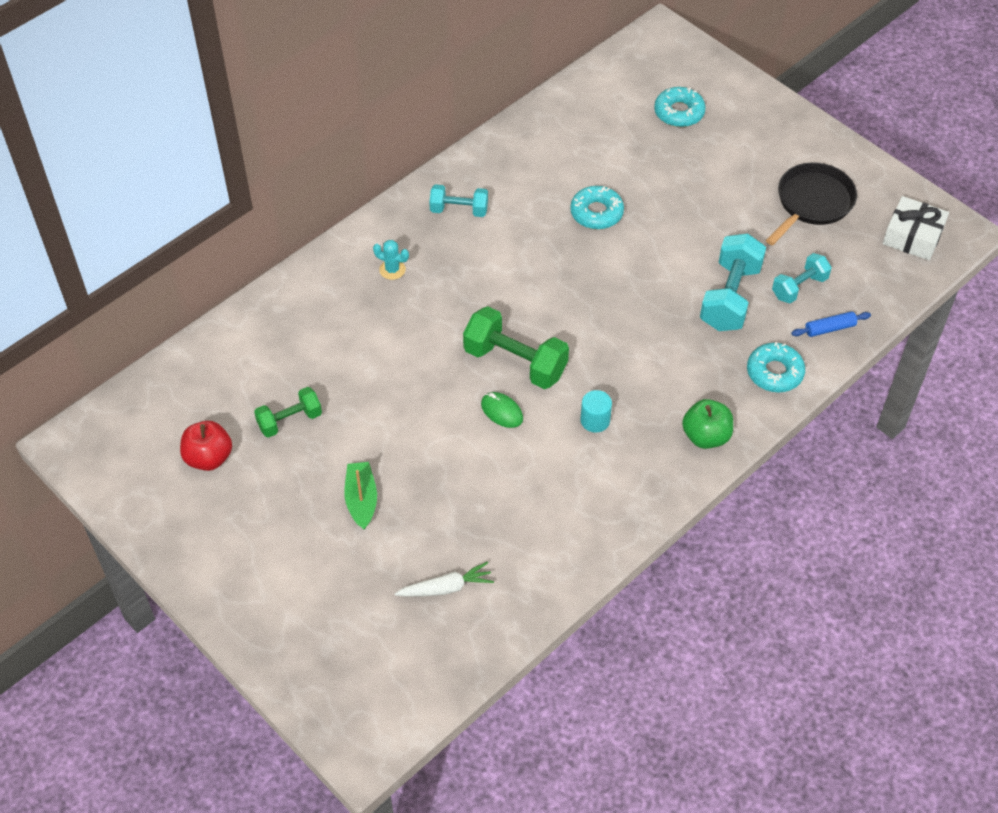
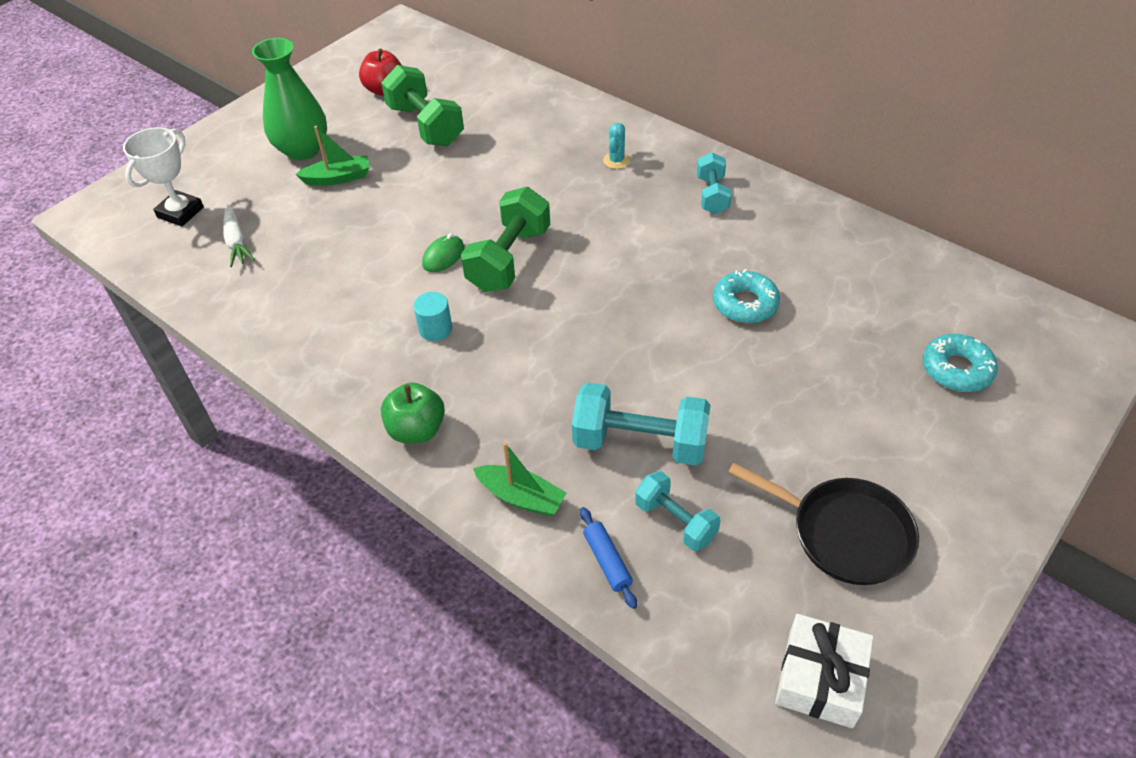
camera: 85 degrees right, 5 degrees down
(289, 420) = (425, 125): green dumbbell -> green dumbbell, size x1.65
(301, 535) = (302, 150): none -> green vase
(385, 648) = (180, 212): none -> white trophy
(774, 372) = (521, 497): turquoise donut -> green boat

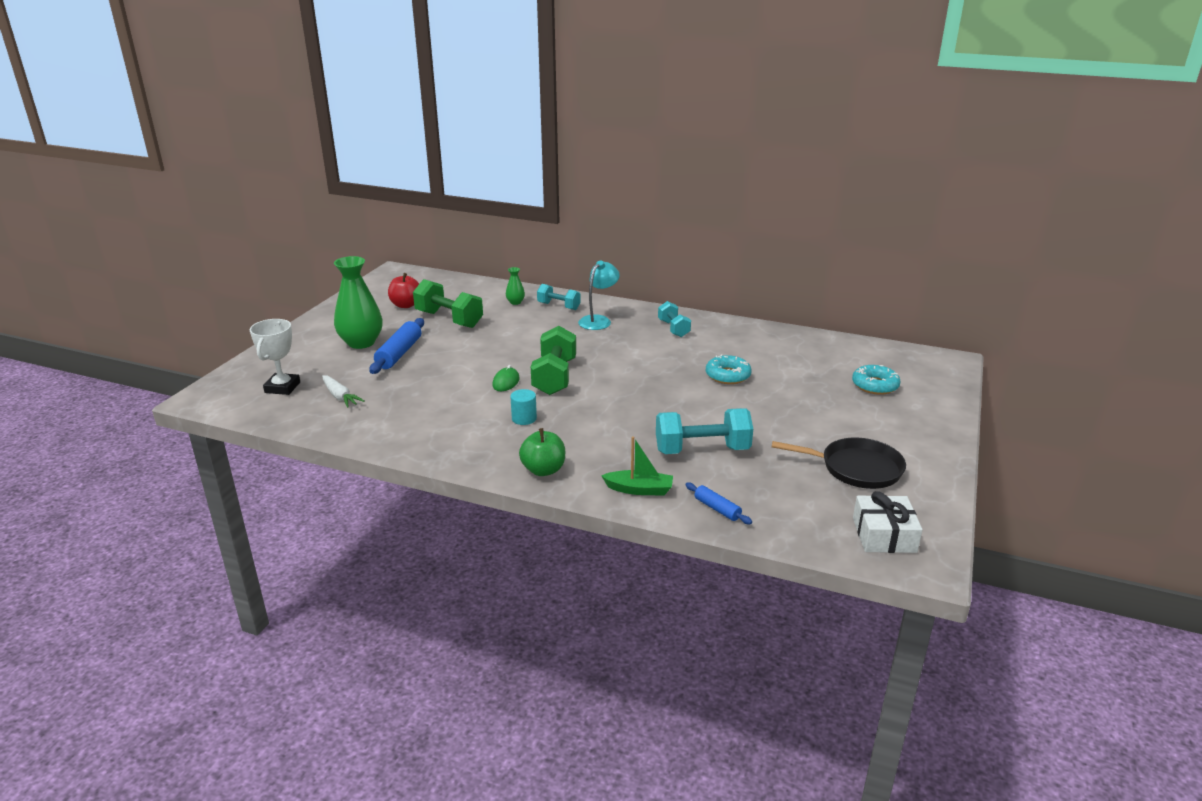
camera: 20 degrees left, 20 degrees down
(338, 178) = (399, 353): green boat -> blue rolling pin
(523, 107) = (515, 302): none -> green vase
(616, 161) = (598, 320): turquoise cactus -> turquoise lamp
(675, 521) = (749, 482): turquoise dumbbell -> turquoise dumbbell (558, 306)

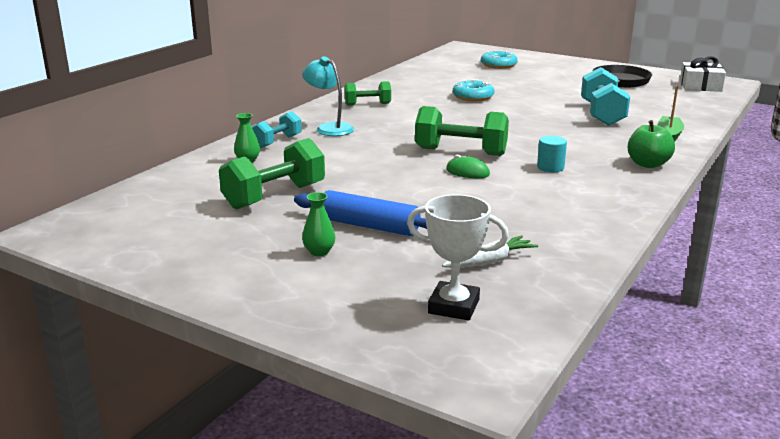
camera: 80 degrees left, 5 degrees down
(361, 342) = (319, 252): green vase -> green vase, size x0.45
(406, 305) = (200, 223): red apple -> none
(673, 328) = (367, 104): turquoise dumbbell -> green dumbbell
(717, 509) = (687, 117): blue rolling pin -> none

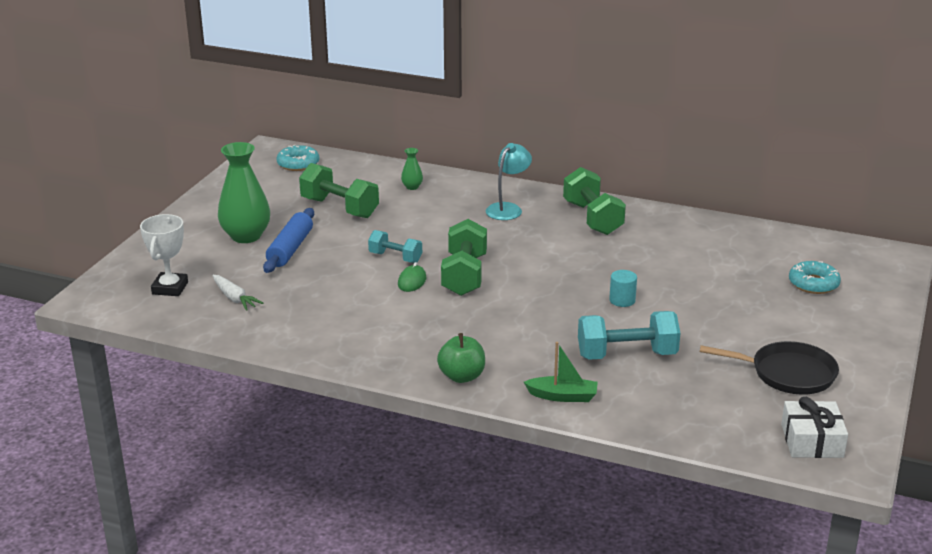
camera: 80 degrees right, 5 degrees up
(277, 142) = (461, 191): turquoise dumbbell -> turquoise dumbbell (395, 257)
(319, 252) = (246, 236): green vase -> green vase, size x2.23
(367, 104) = (592, 218): green dumbbell -> green dumbbell, size x1.65
(473, 97) = (653, 273): turquoise donut -> turquoise donut (298, 164)
(550, 167) = (436, 322): turquoise cylinder -> turquoise cylinder (622, 300)

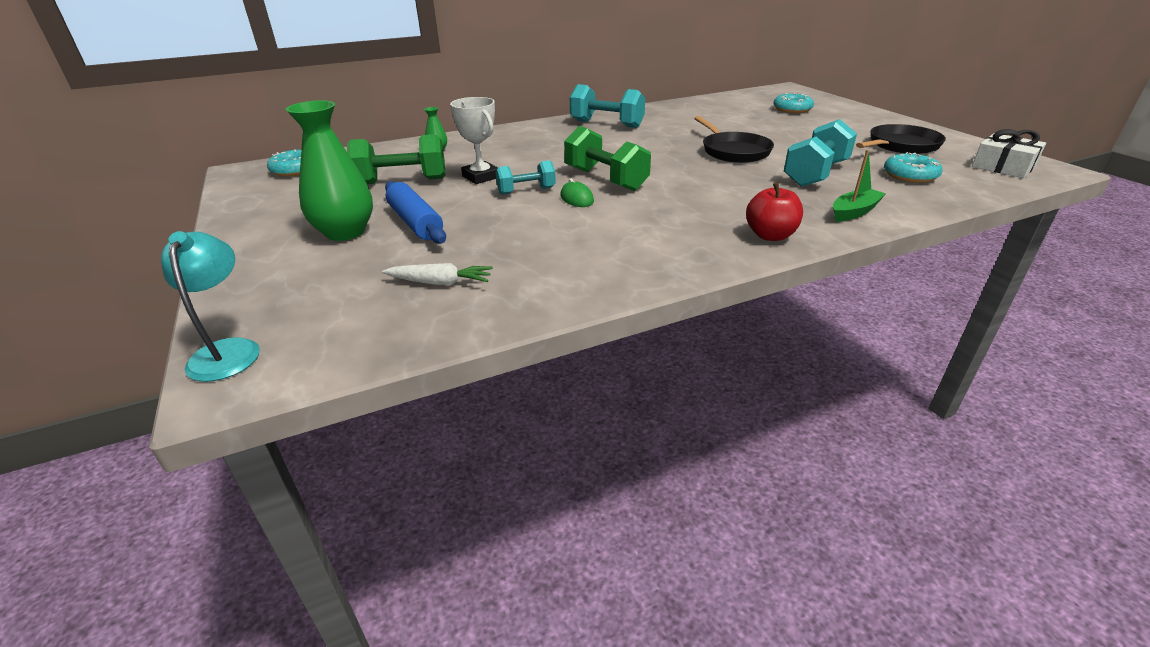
camera: 45 degrees left, 5 degrees up
(170, 288) = (339, 311): white trophy -> white trophy (481, 177)
(462, 376) = (770, 235): green apple -> red apple
(508, 208) = (540, 137): turquoise lamp -> turquoise lamp (228, 350)
(592, 218) = (606, 124): green dumbbell -> turquoise dumbbell
(622, 300) = (733, 151): turquoise cylinder -> black pan
(699, 399) = (910, 175): none -> turquoise donut

